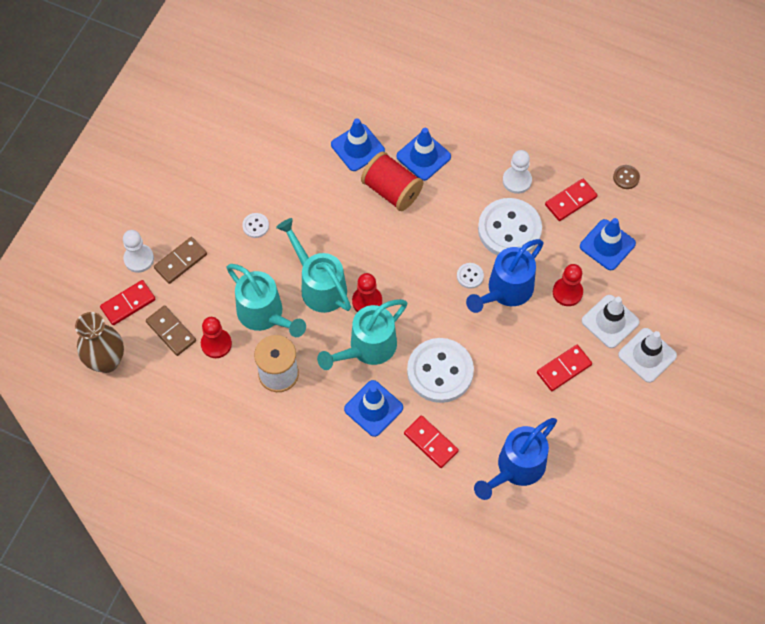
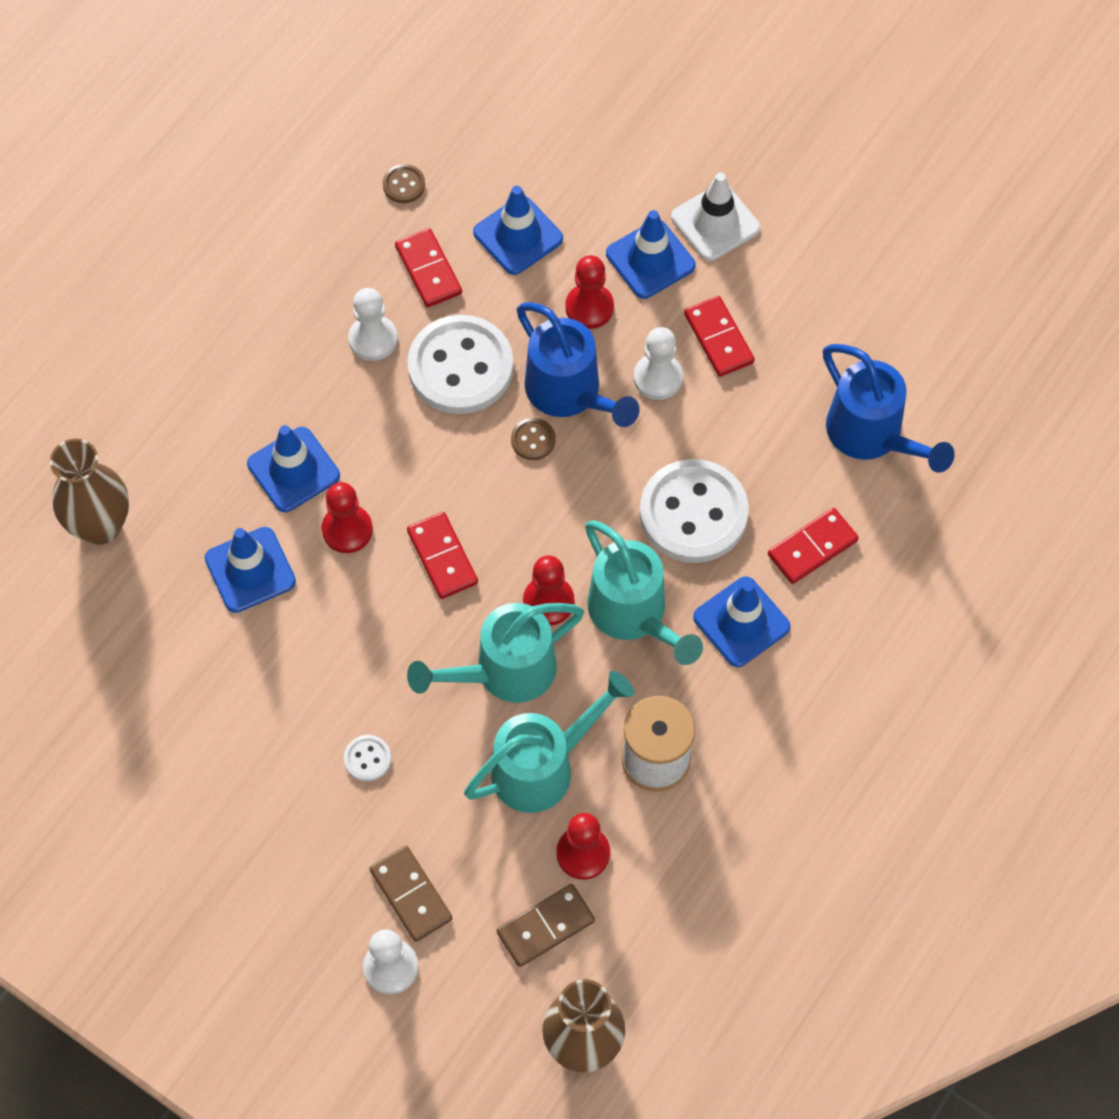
camera: 80 degrees left, 0 degrees up
(128, 303) = (477, 995): red domino -> red domino (442, 557)
(370, 72) = (100, 526): none -> brown vase
(391, 190) = (347, 530): red spool -> red pawn
(470, 276) = (533, 440): white button -> brown button
(528, 338) = (658, 378): none -> white pawn
(610, 321) = (650, 260): white traffic cone -> blue traffic cone

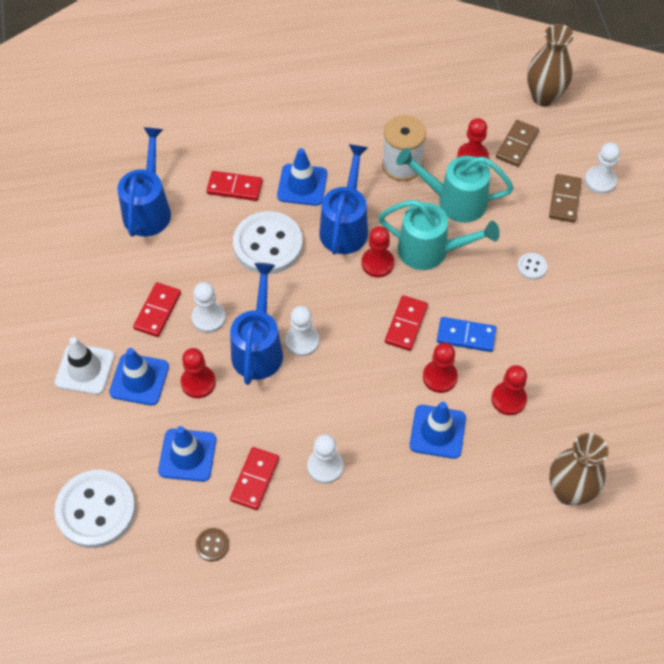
camera: 135 degrees left, 5 degrees down
(250, 570) = (508, 399): blue traffic cone -> red pawn
(363, 602) = (466, 336): none -> blue domino
(460, 367) = (296, 410): white button -> white button (96, 510)
(533, 440) = (302, 341): brown button -> white pawn
(545, 926) = (517, 145): brown domino -> brown domino turned 75 degrees counterclockwise
(633, 614) = (345, 226): turquoise watering can -> blue watering can

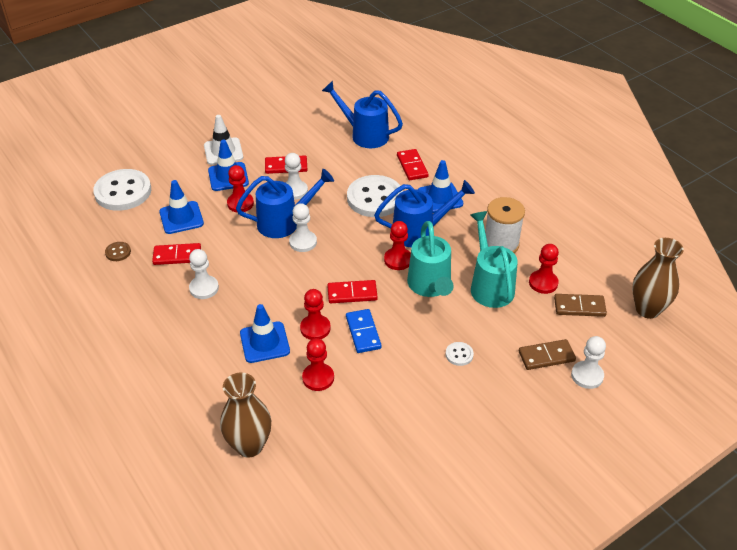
camera: 65 degrees right, 15 degrees down
(148, 209) = (365, 135): blue watering can -> blue watering can turned 135 degrees counterclockwise

